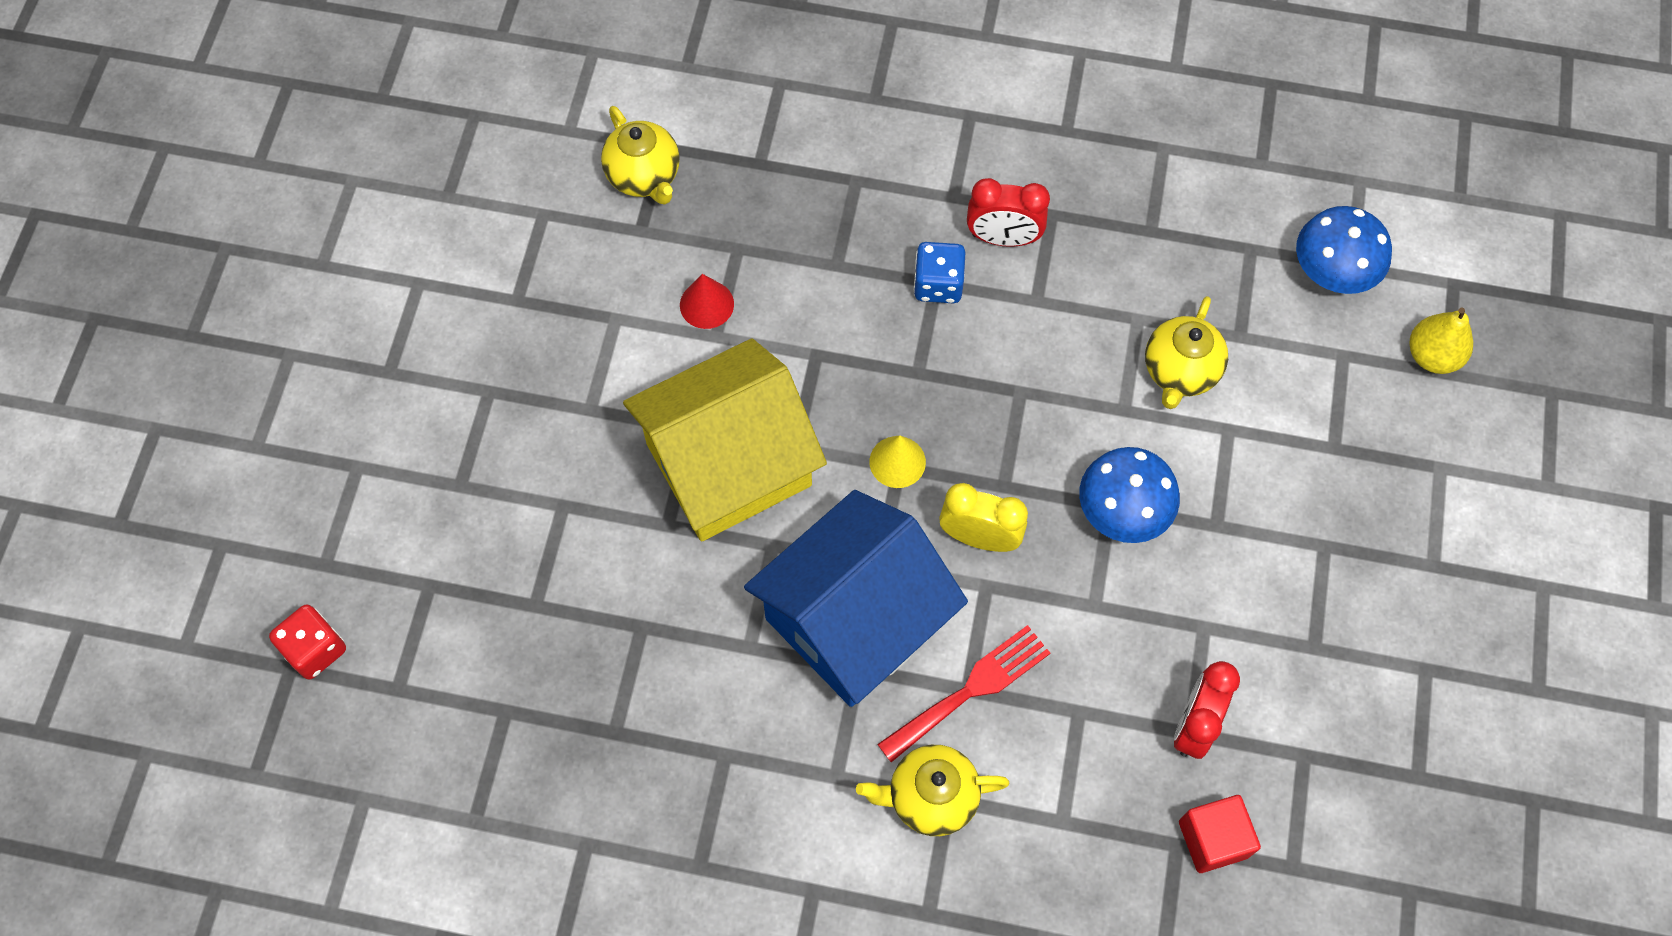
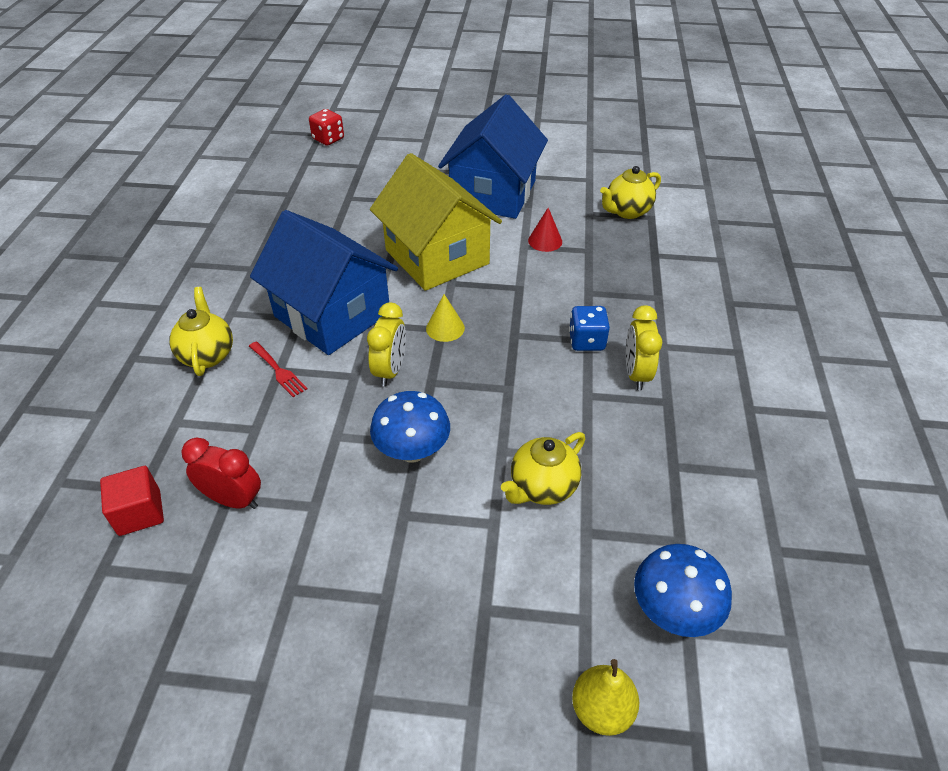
camera: 85 degrees right, 20 degrees down
(561, 365) = (493, 193): none -> blue house
(971, 689) = (278, 371): red fork -> red fork, size x0.66
(1003, 238) = (636, 374): red clock -> yellow clock
(1179, 372) = (542, 487): yellow teapot -> yellow teapot turned 60 degrees counterclockwise

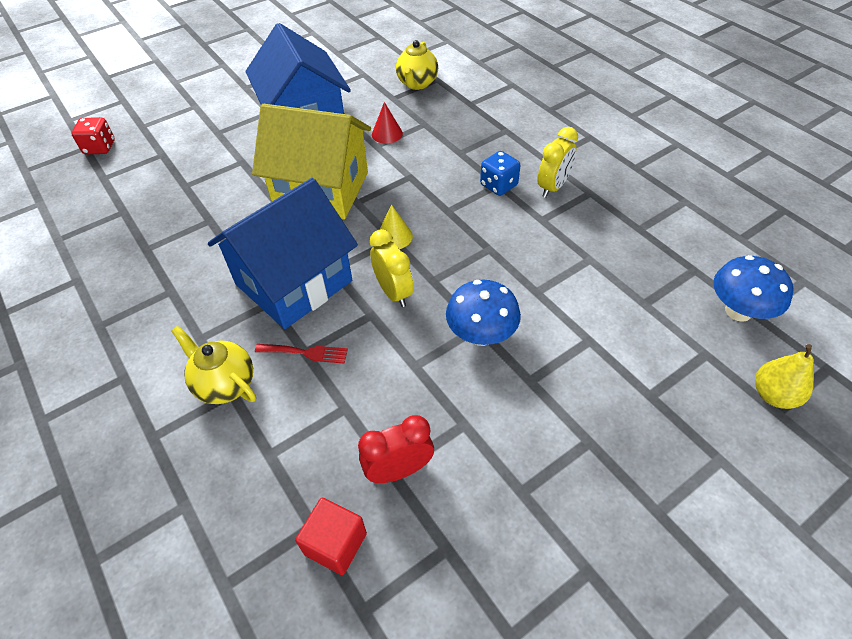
camera: 40 degrees left, 5 degrees up
(332, 315) = (294, 282): blue house -> blue house turned 45 degrees counterclockwise
(542, 487) = (588, 296): yellow teapot -> none
(636, 374) = (553, 187): yellow clock -> yellow clock turned 105 degrees counterclockwise

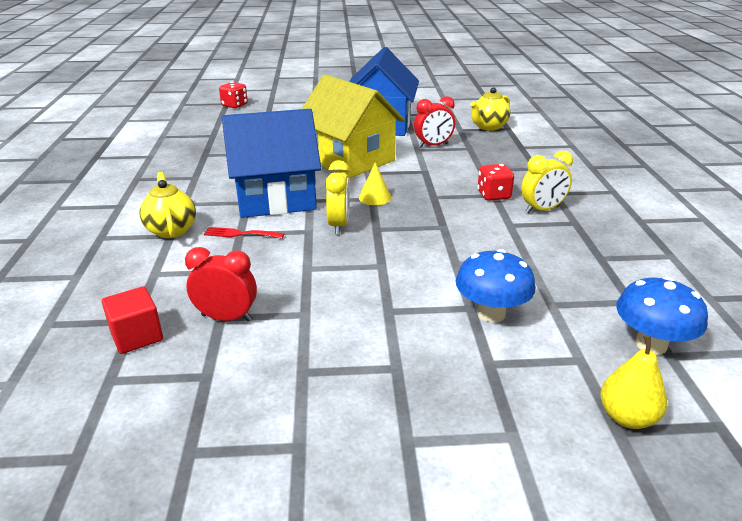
camera: 30 degrees right, 20 degrees down
(306, 353) = (240, 234): red fork -> red fork turned 150 degrees clockwise
(387, 134) = (433, 146): red cone -> red clock
(481, 335) = (379, 270): blue mushroom -> blue mushroom (491, 313)
(498, 185) = (493, 195): blue dice -> red dice

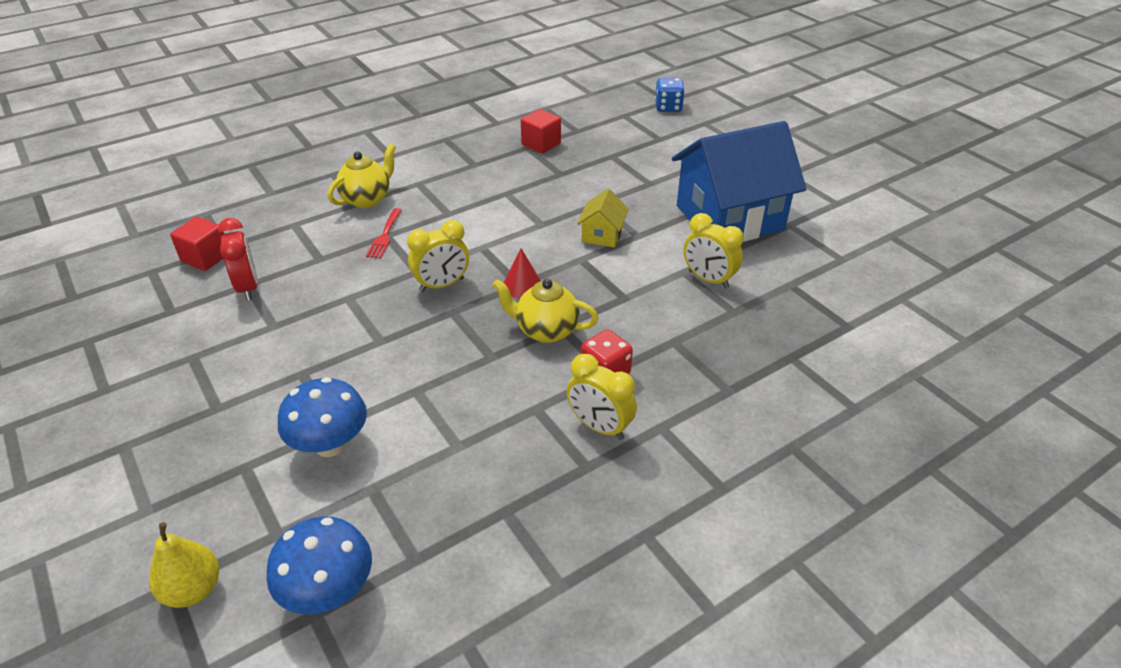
camera: 60 degrees right, 10 degrees up
(209, 149) = (541, 144): none -> red cube
(234, 105) = (668, 107): red dice -> blue dice
(240, 234) = (384, 236): red fork -> red fork turned 150 degrees counterclockwise
(275, 198) = (469, 225): blue house -> none
(350, 160) = (602, 235): yellow house -> yellow house, size x0.43
(375, 197) = (522, 285): yellow cone -> red cone
(433, 146) = (708, 279): red clock -> yellow clock
(488, 127) = (830, 306): yellow teapot -> yellow teapot (546, 330)

